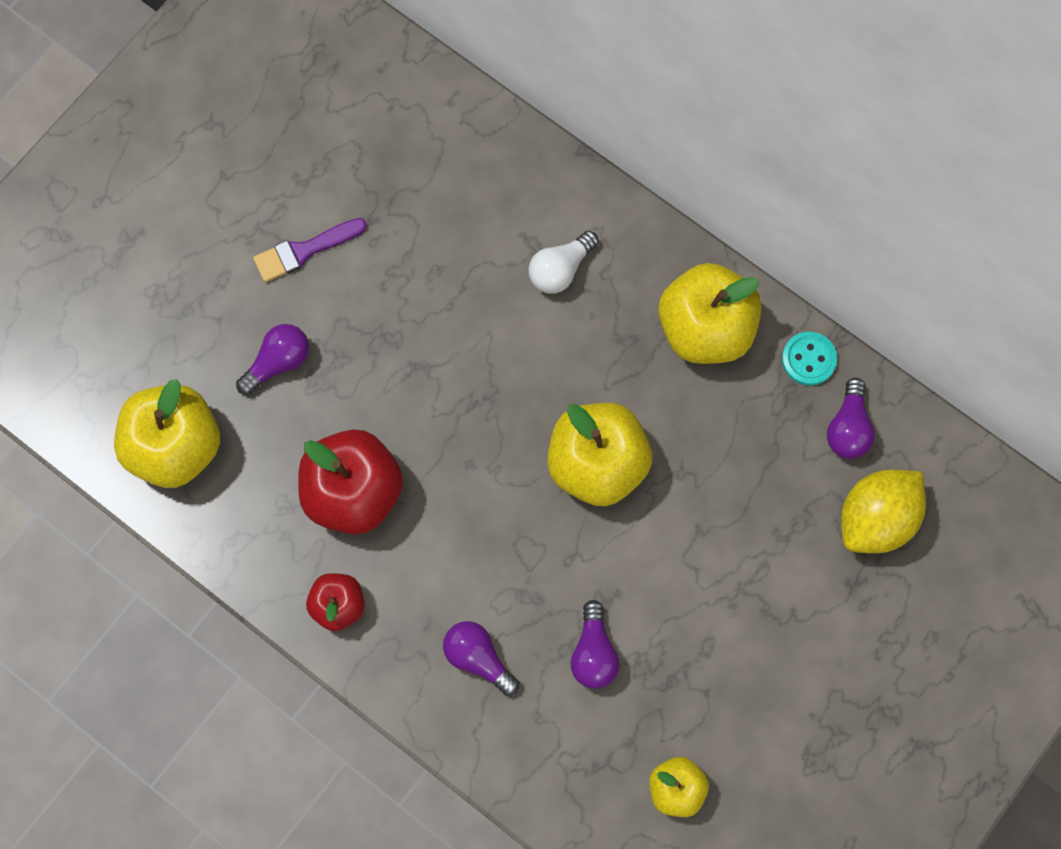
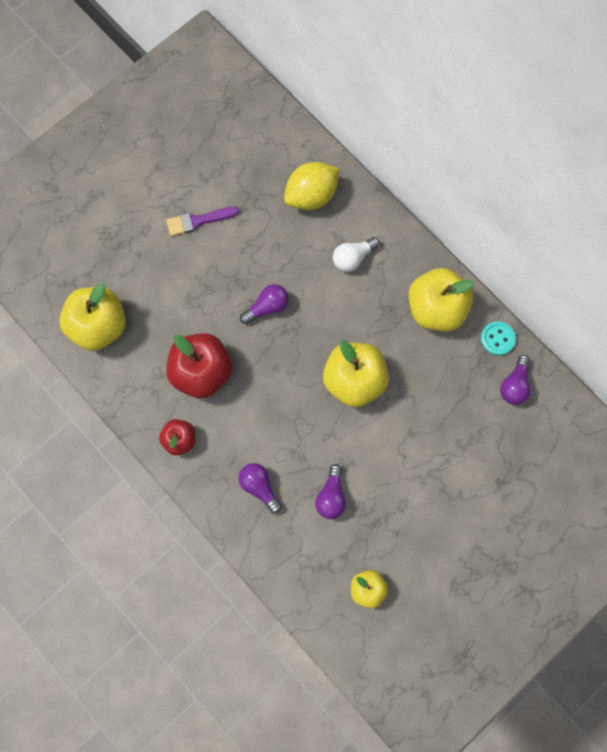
camera: 10 degrees right, 0 degrees up
(278, 362) = (170, 286): purple light bulb -> purple light bulb (267, 307)
(876, 519) = (522, 444): yellow lemon -> yellow lemon (311, 195)

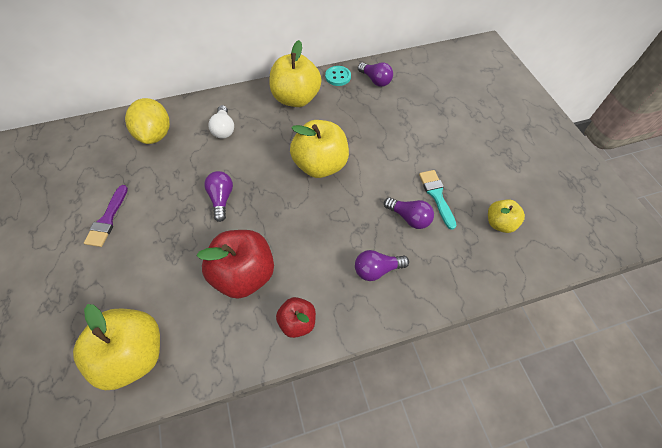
camera: 65 degrees left, 15 degrees down
(372, 515) = (437, 196): none -> turquoise brush

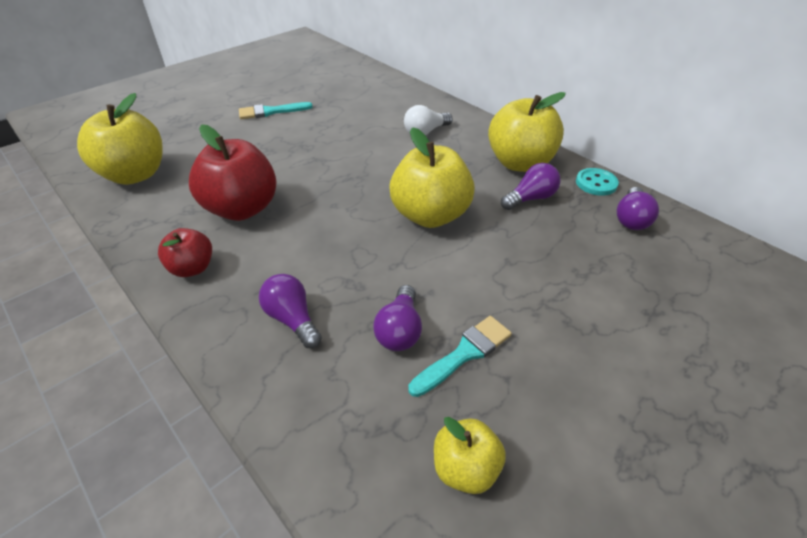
camera: 65 degrees right, 15 degrees down
(107, 219) = (271, 112): purple brush -> turquoise brush
(155, 135) = (384, 99): yellow lemon -> none
(221, 199) = (331, 162): purple light bulb -> purple light bulb (530, 198)

